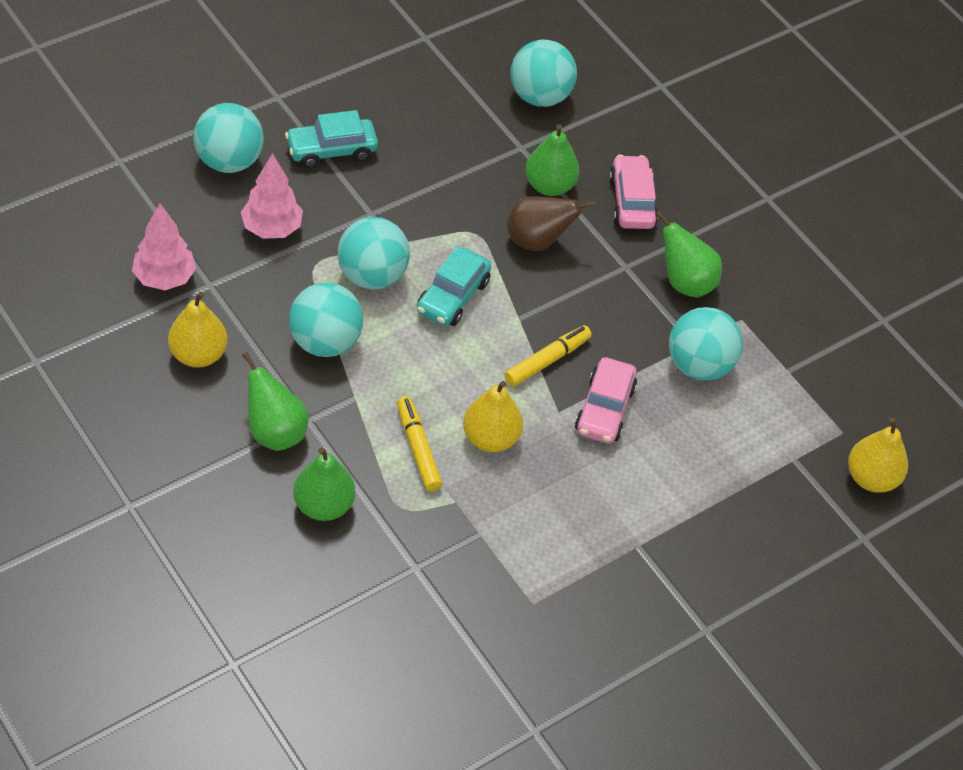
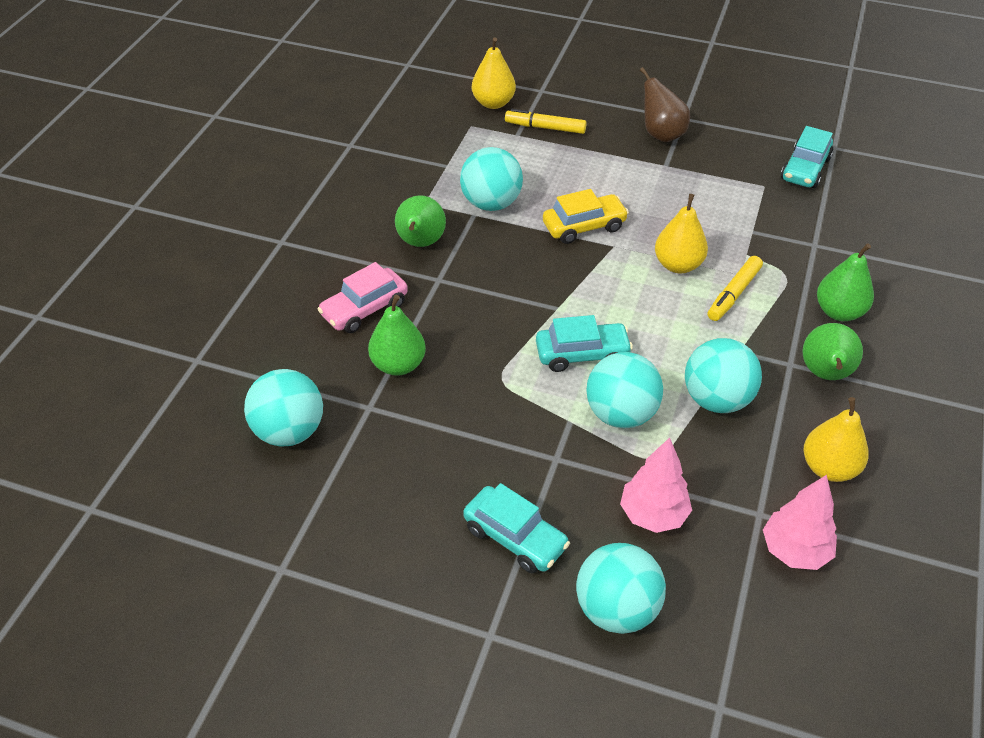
camera: 120 degrees left, 5 degrees down
(525, 665) = (805, 169): none -> turquoise car
(537, 241) = (468, 339): brown pear -> brown pear (661, 134)
(546, 361) = (578, 273): yellow marker -> yellow marker (545, 128)
(604, 409) = (584, 226): pink car -> yellow car

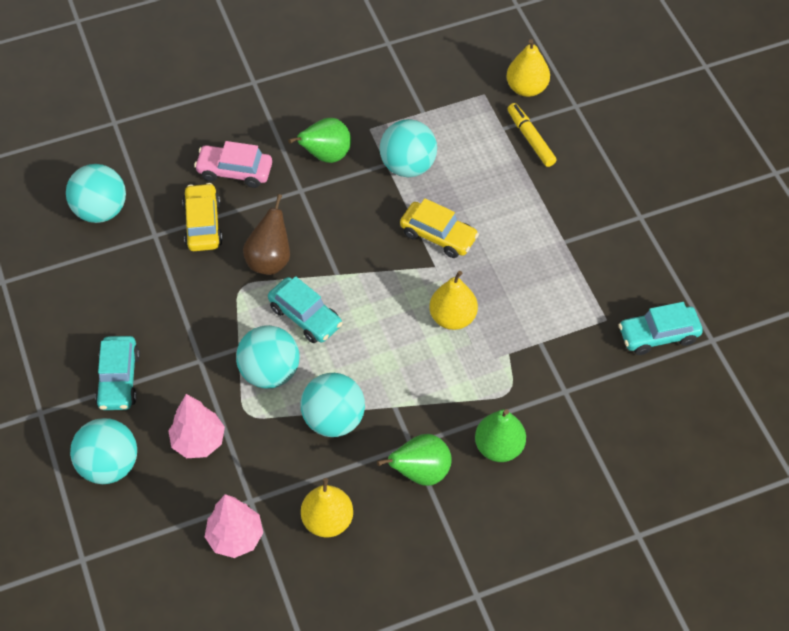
camera: 50 degrees right, 10 degrees up
(398, 365) = (203, 224): green pear -> yellow car
(661, 134) = (602, 215): brown pear -> brown pear (270, 260)
(734, 294) = (454, 370): yellow marker -> none

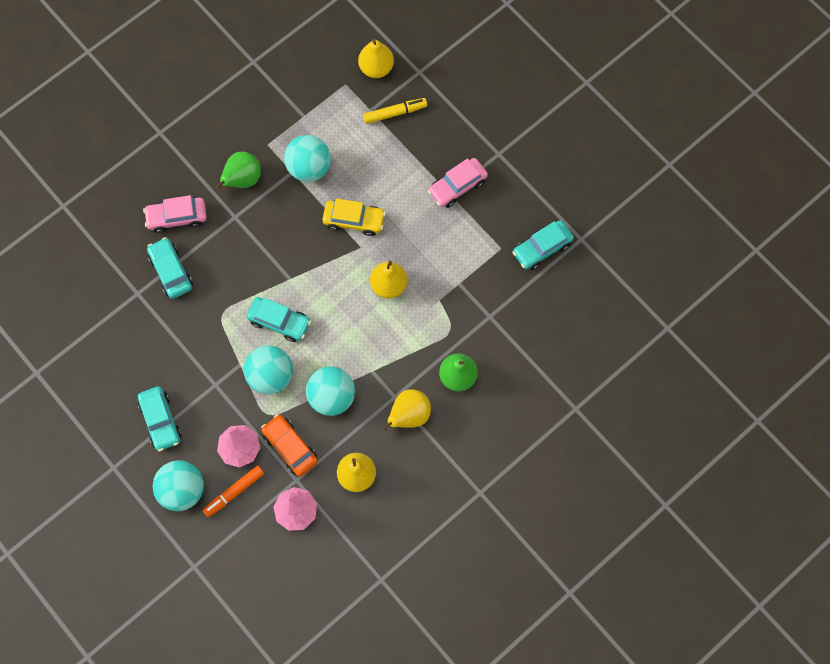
camera: 20 degrees left, 15 degrees up
(101, 210) = (86, 286): turquoise ball -> none
(169, 489) = (234, 492): none -> orange marker
(203, 224) = (171, 271): yellow car -> turquoise car
(259, 460) = (290, 447): none -> orange car
(270, 260) = (234, 284): brown pear -> none
(420, 472) = (409, 415): green pear -> yellow pear
(530, 139) = (394, 113): yellow marker -> yellow marker turned 120 degrees clockwise
(577, 236) = (457, 186): none -> pink car

